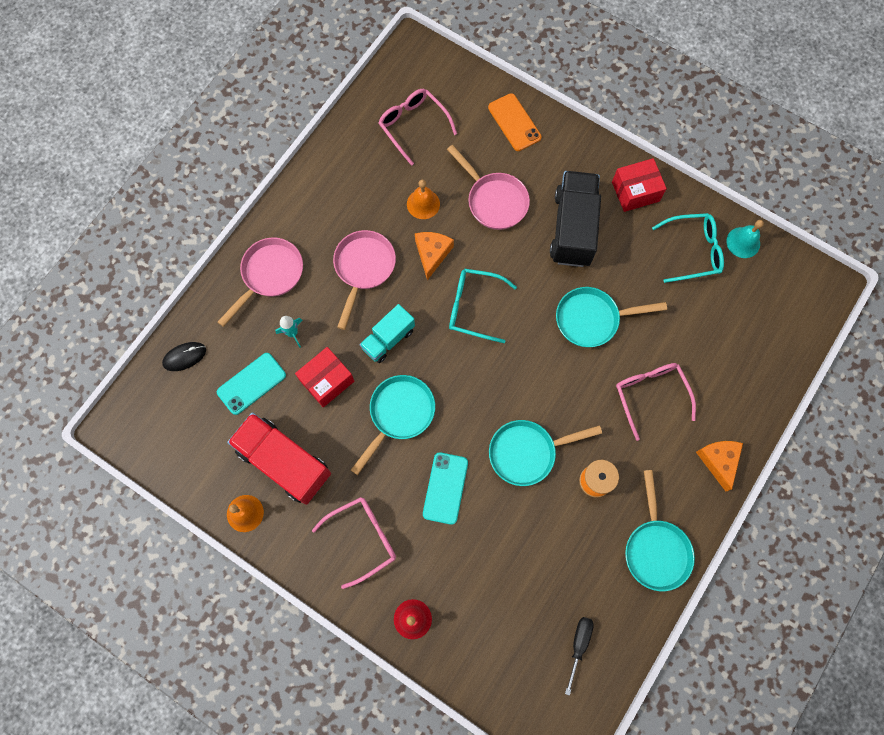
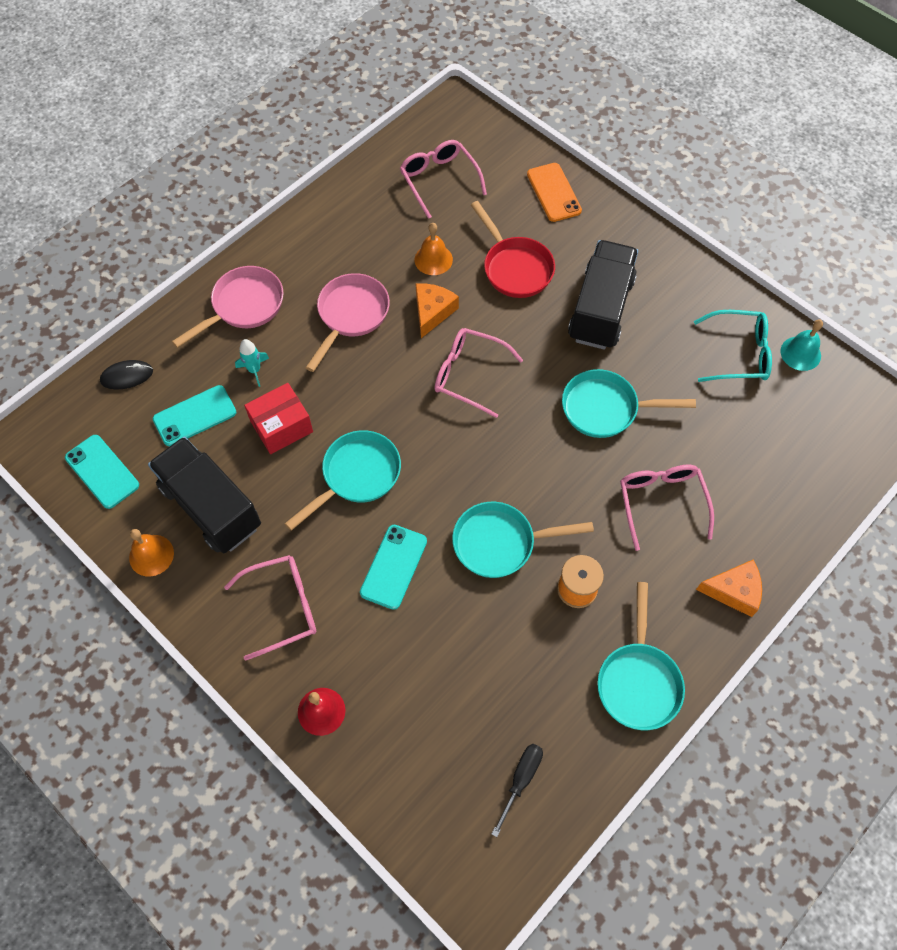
camera: 10 degrees right, 10 degrees down
(185, 447) = (102, 471): none -> turquoise phone
(284, 462) = (211, 506): red truck -> black truck
(388, 339) = (362, 393): turquoise truck -> none
(474, 307) = (469, 375): turquoise glasses -> pink glasses
(494, 200) = (515, 268): pink pan -> red pan
(635, 191) = (680, 282): red box -> none
(718, 461) = (734, 591): orange cheese -> orange cheese turned 90 degrees clockwise

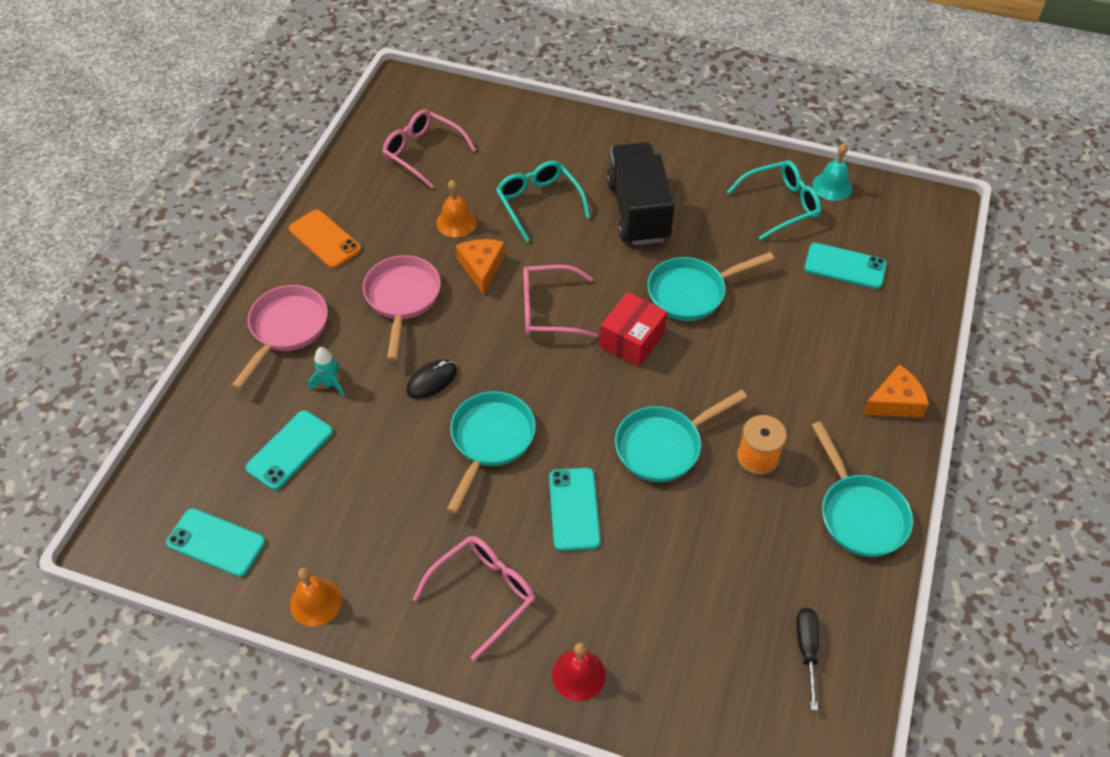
camera: 25 degrees left, 10 degrees down
(127, 376) = (194, 440): black mouse -> black mouse (432, 380)
(211, 506) = (355, 529): black truck -> none
(281, 426) = (388, 425): red box -> red box (632, 340)
(515, 268) = (538, 203): red pan -> turquoise glasses
(554, 192) = (538, 128): orange phone -> orange phone (325, 239)
(661, 502) = (788, 353): pink glasses -> none
(765, 439) = (845, 266): none -> turquoise phone

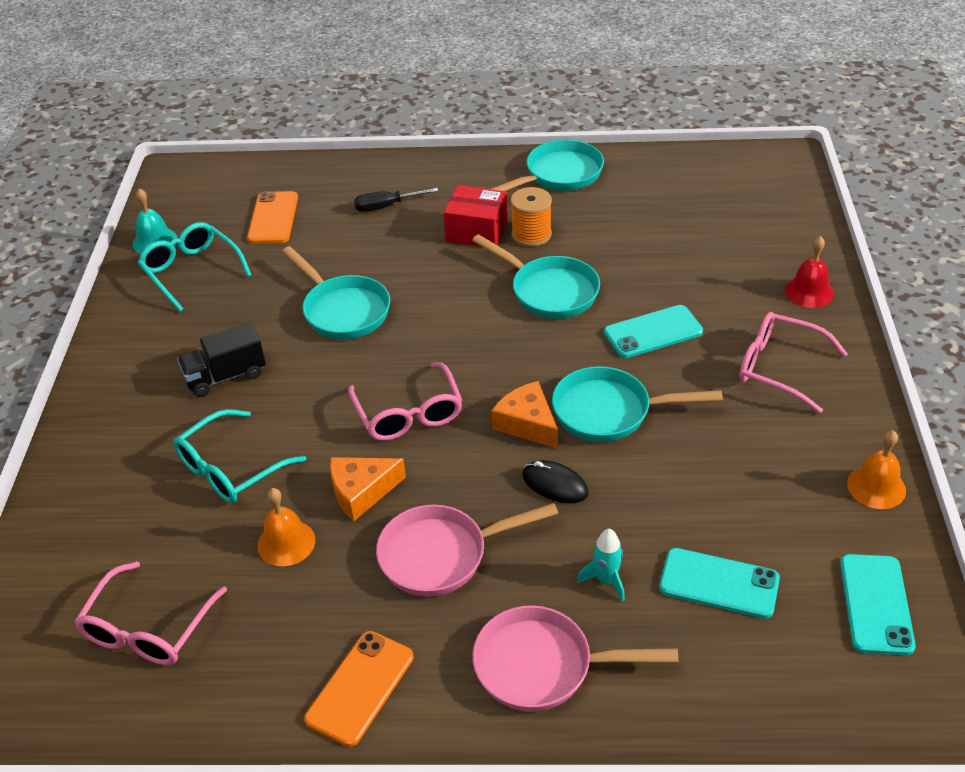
camera: 105 degrees left, 10 degrees down
(632, 340) = (426, 339): red box -> red box (477, 231)
(638, 211) = (226, 376): black truck -> black truck, size x0.60
(806, 649) = (698, 183): black screwdriver -> black screwdriver (385, 206)
(845, 266) = (273, 218): turquoise phone -> orange phone
(895, 402) = (432, 171): orange cheese -> orange cheese (527, 423)

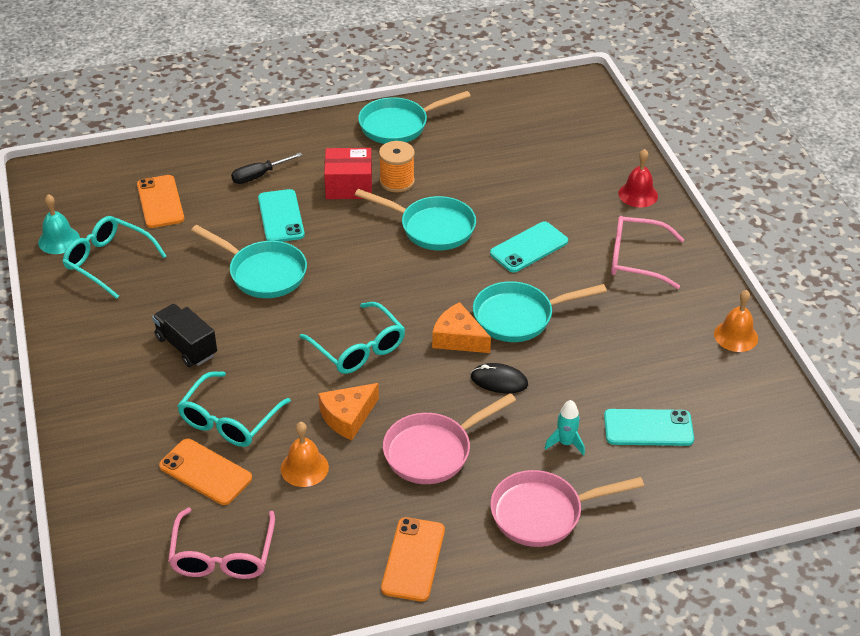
camera: 20 degrees left, 0 degrees up
(177, 524) = (205, 472): none -> orange phone
(226, 376) = (186, 346): black truck -> black truck turned 90 degrees clockwise
(408, 414) = (358, 348): pink glasses -> turquoise glasses
(559, 175) = (399, 125): turquoise pan -> turquoise pan turned 150 degrees counterclockwise
(876, 604) = (762, 419): turquoise phone -> turquoise phone (281, 216)

